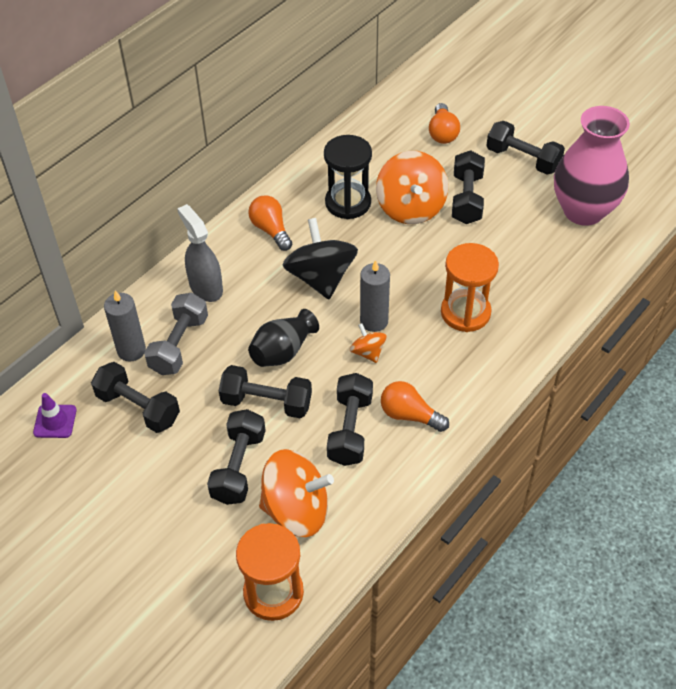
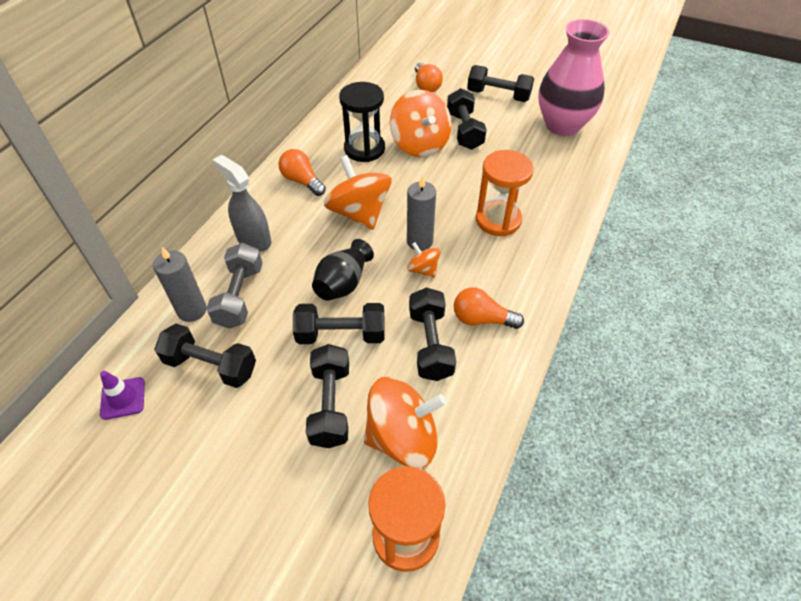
camera: 15 degrees left, 0 degrees up
(321, 278) = (359, 213): black spinning top -> orange spinning top

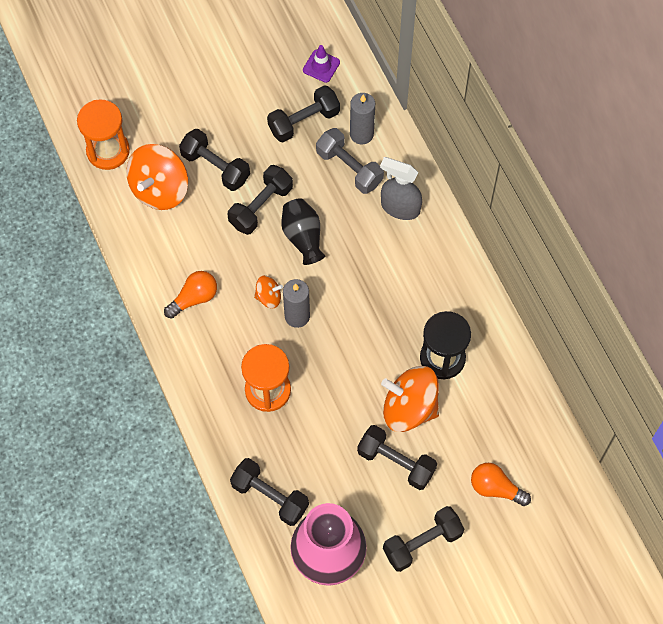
camera: 130 degrees right, 15 degrees up
(253, 239) = (400, 207): grey spray bottle -> grey spray bottle turned 150 degrees counterclockwise
(302, 181) = (440, 281): orange light bulb -> none
(359, 213) = (365, 297): orange spinning top -> none
(430, 344) = (205, 252): black dumbbell -> black dumbbell (270, 496)

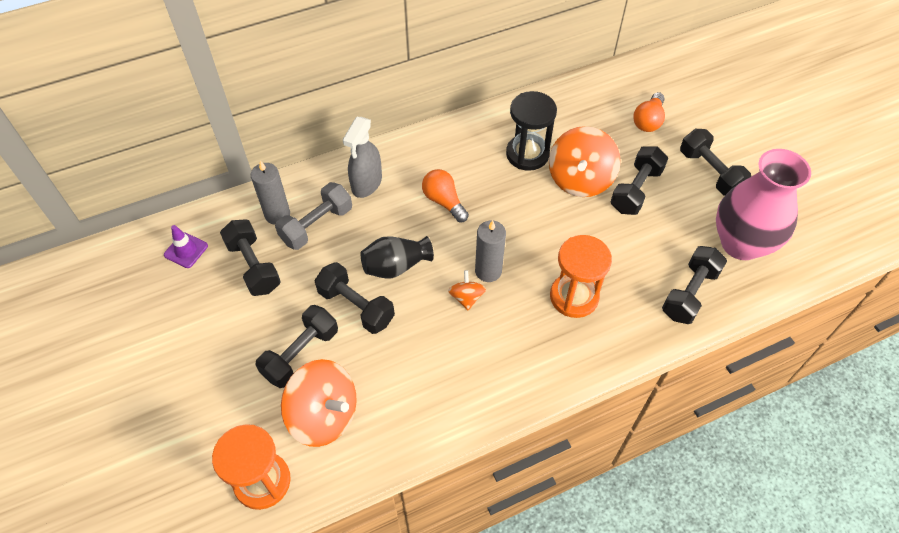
camera: 90 degrees left, 10 degrees down
(194, 298) = (469, 372): orange light bulb -> orange light bulb (444, 201)

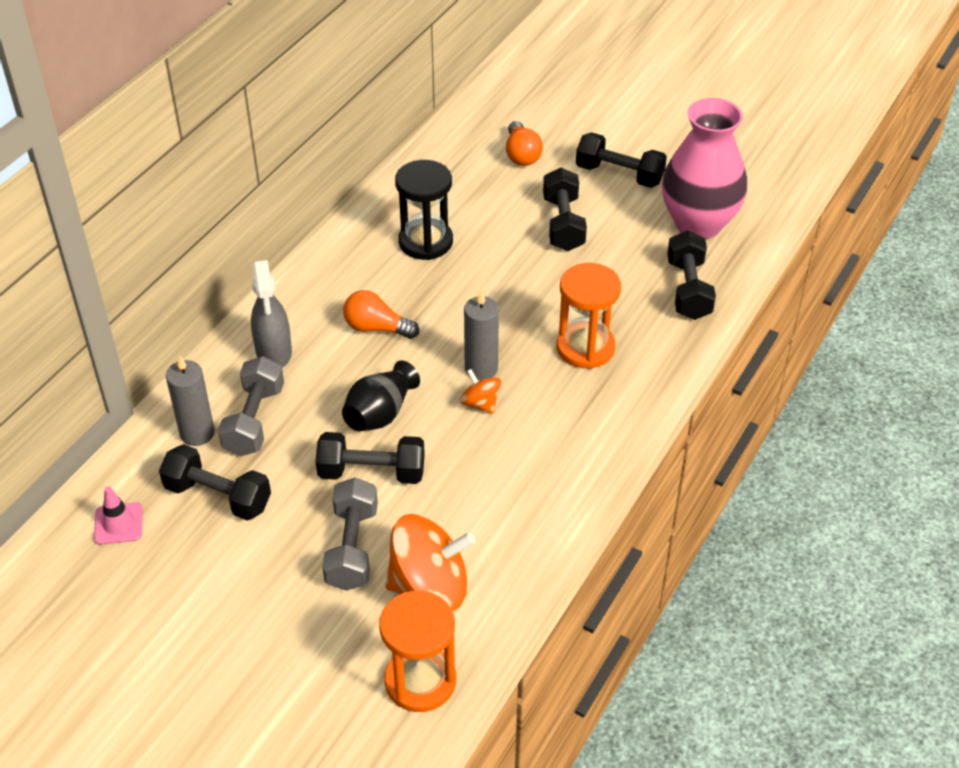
camera: 35 degrees left, 10 degrees down
(186, 250) = (118, 524): purple traffic cone -> pink traffic cone
(300, 354) = (352, 547): black dumbbell -> grey dumbbell
(580, 179) = (500, 240): orange spinning top -> none

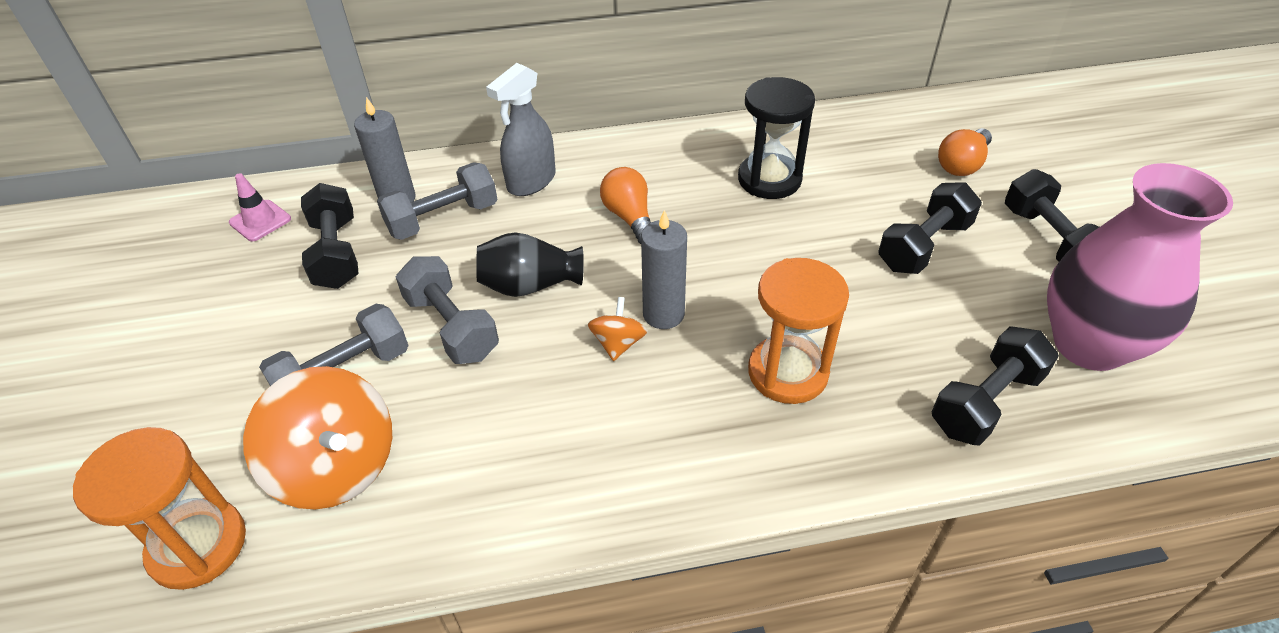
camera: 50 degrees right, 0 degrees up
(372, 472) = (452, 326): black dumbbell -> grey dumbbell

